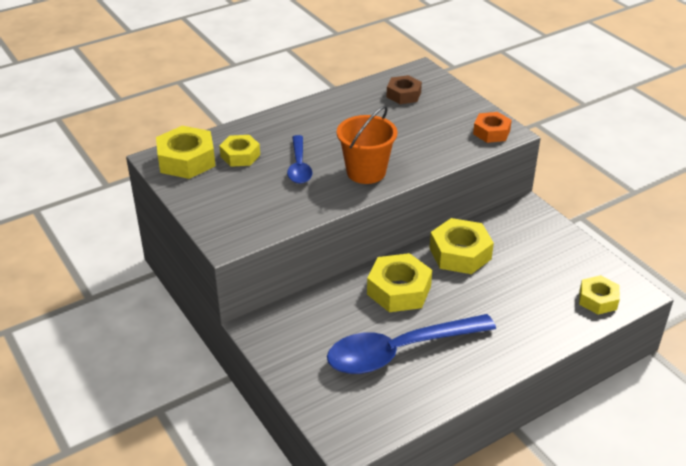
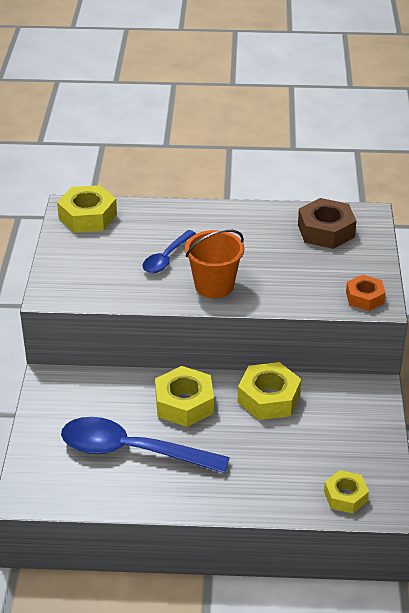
camera: 35 degrees right, 0 degrees up
(240, 156) = (131, 229): yellow nut -> none
(403, 95) = (326, 231): brown nut -> brown nut, size x1.57

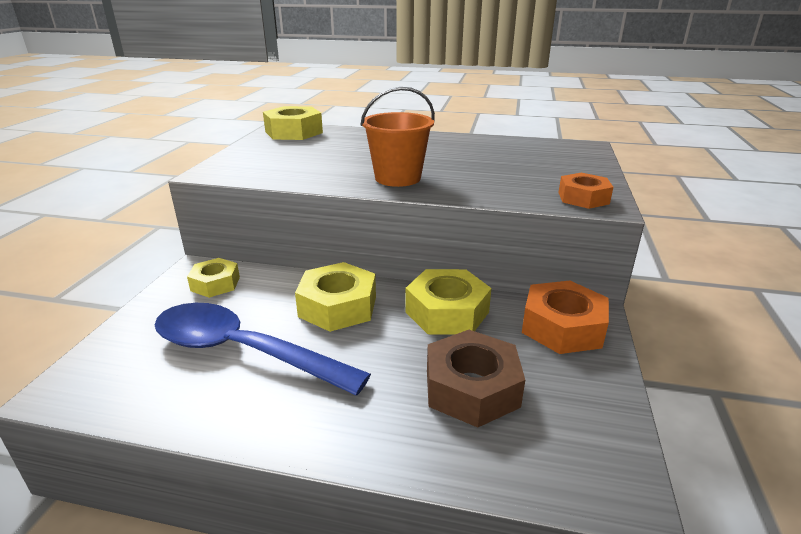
camera: 10 degrees right, 10 degrees down
(166, 258) = (355, 158): blue spoon -> none
(326, 231) = (537, 152): brown nut -> brown nut (472, 388)
(345, 496) = (544, 458): yellow nut -> yellow nut (215, 284)
(354, 402) = (562, 327): none -> orange nut

